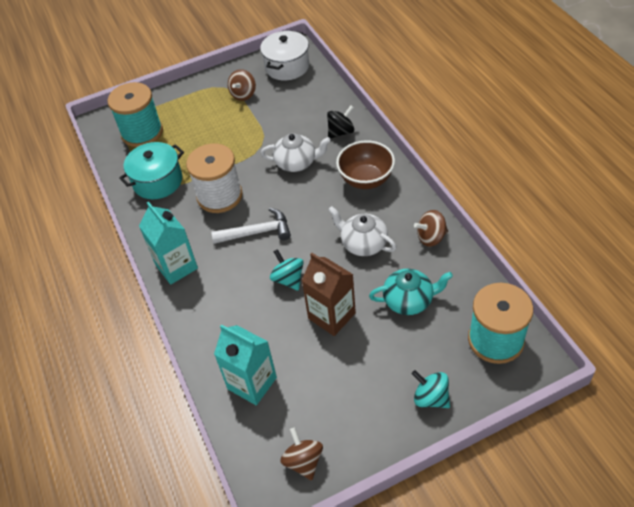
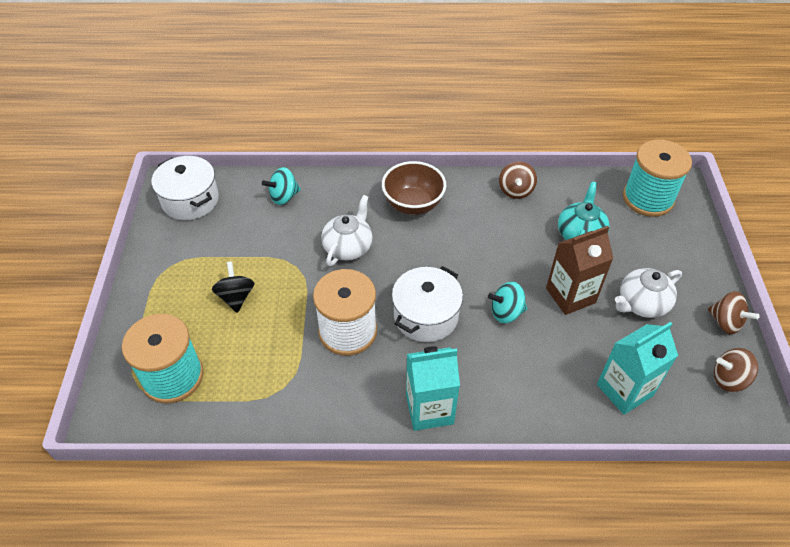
camera: 70 degrees left, 0 degrees up
(157, 181) = (276, 386): turquoise pot -> none
(243, 94) = (199, 253): brown spinning top -> brown spinning top (725, 322)
(257, 232) = (426, 316): white hammer -> white pot
(341, 132) = (332, 197): black spinning top -> black spinning top (236, 297)
(363, 243) = (494, 238): white teapot -> white teapot (642, 303)
(430, 398) = (690, 262): turquoise spinning top -> turquoise spinning top (284, 197)

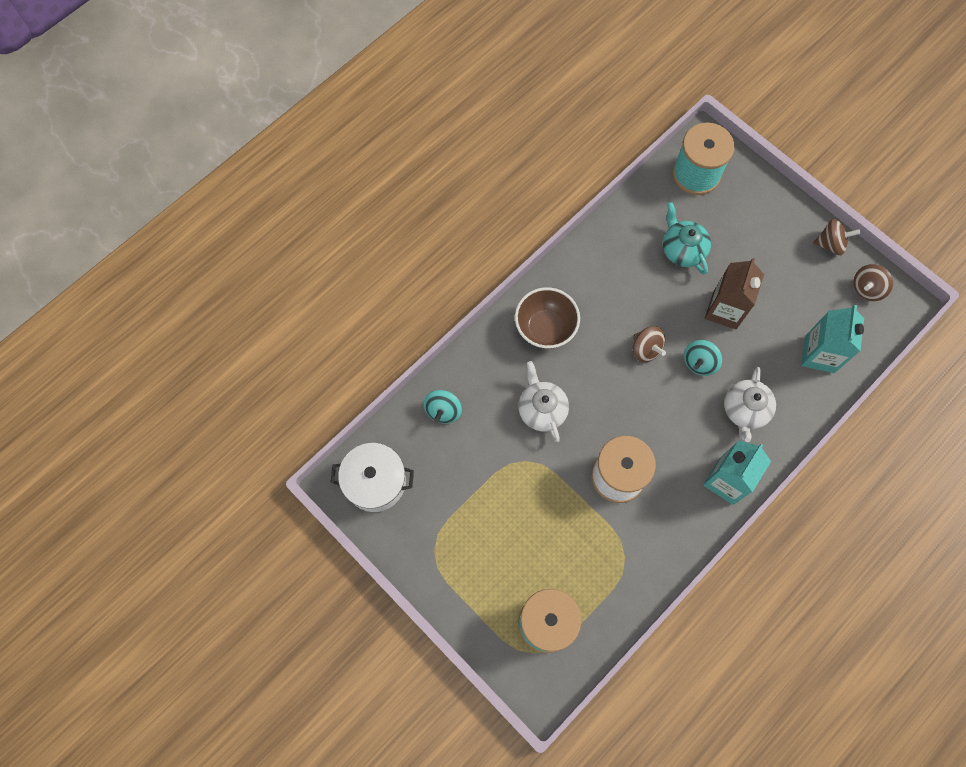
camera: 45 degrees left, 20 degrees up
(236, 297) = (513, 525): black spinning top -> none
(426, 316) = (653, 415): white pot -> none
(515, 190) = (602, 248): brown spinning top -> brown spinning top (646, 349)
(642, 303) = (772, 275): white teapot -> white teapot (745, 410)

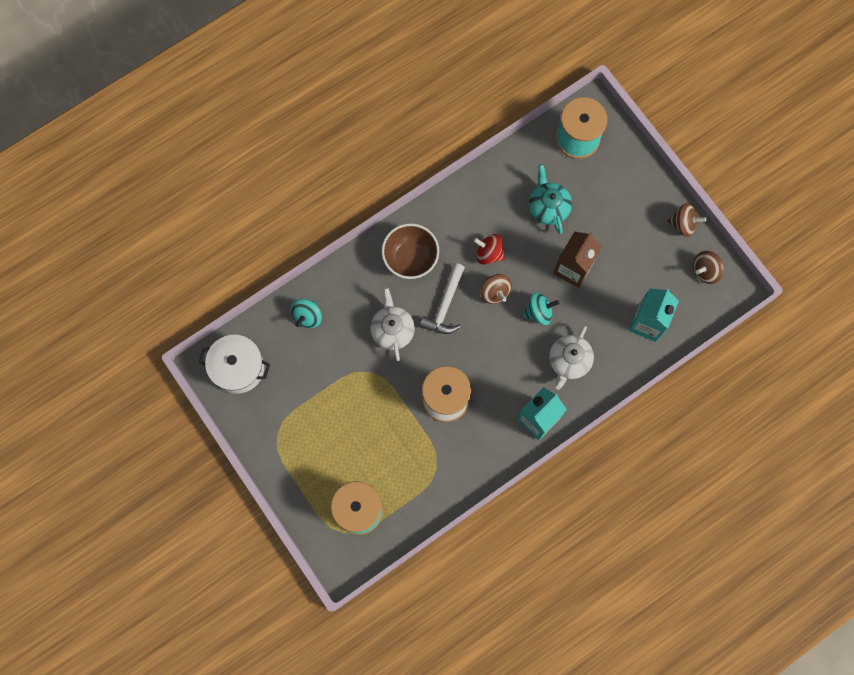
camera: 10 degrees right, 5 degrees up
(594, 372) = (445, 305): none -> white hammer
(629, 308) = (489, 253): none -> red spinning top
(699, 362) = (539, 312): turquoise spinning top -> turquoise spinning top turned 150 degrees counterclockwise

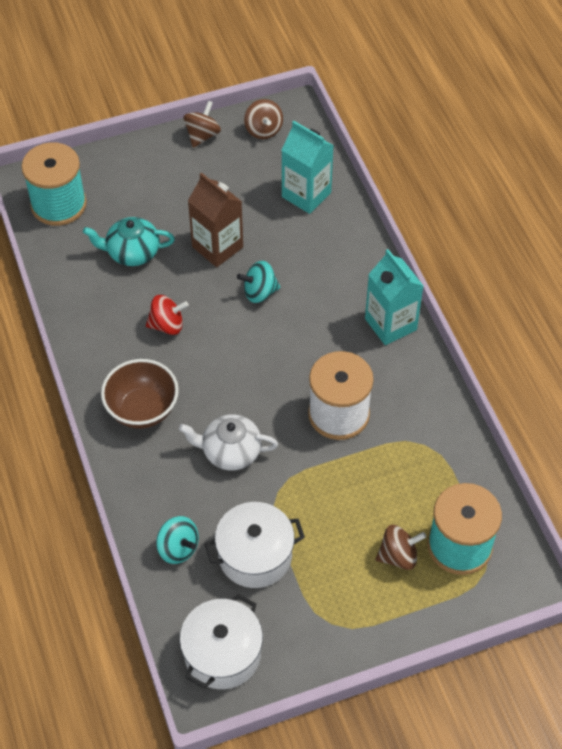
camera: 75 degrees left, 20 degrees down
(315, 369) = (255, 555): none -> white pot
(445, 305) = (217, 386): white hammer -> none
(489, 253) = (167, 325): red spinning top -> red spinning top turned 135 degrees counterclockwise
(495, 292) = (219, 330): brown spinning top -> brown spinning top (398, 556)
(539, 312) = (259, 292): turquoise spinning top -> turquoise spinning top turned 105 degrees counterclockwise
(569, 361) = (329, 277): white teapot -> none

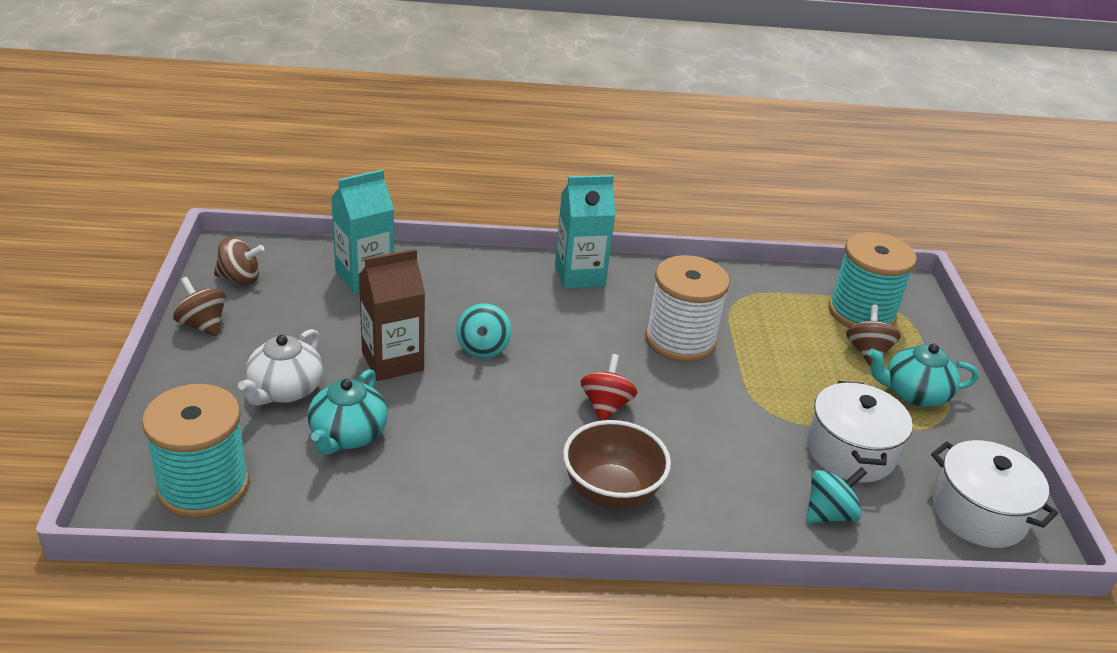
camera: 75 degrees left, 20 degrees down
(167, 325) = (488, 435): red spinning top -> red spinning top (606, 406)
(230, 451) = (702, 433): white teapot -> white teapot (284, 390)
(356, 598) = (914, 393): none -> turquoise teapot

